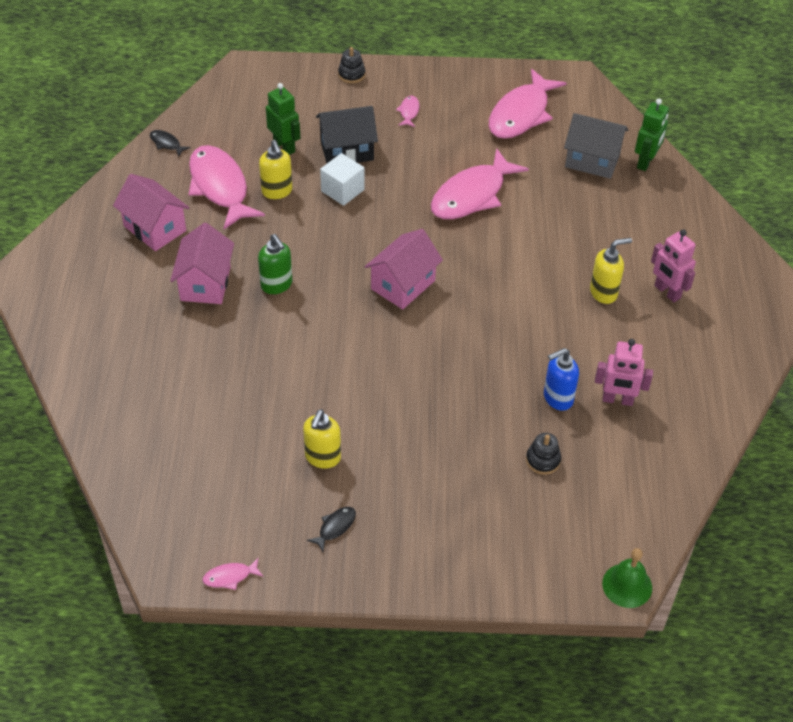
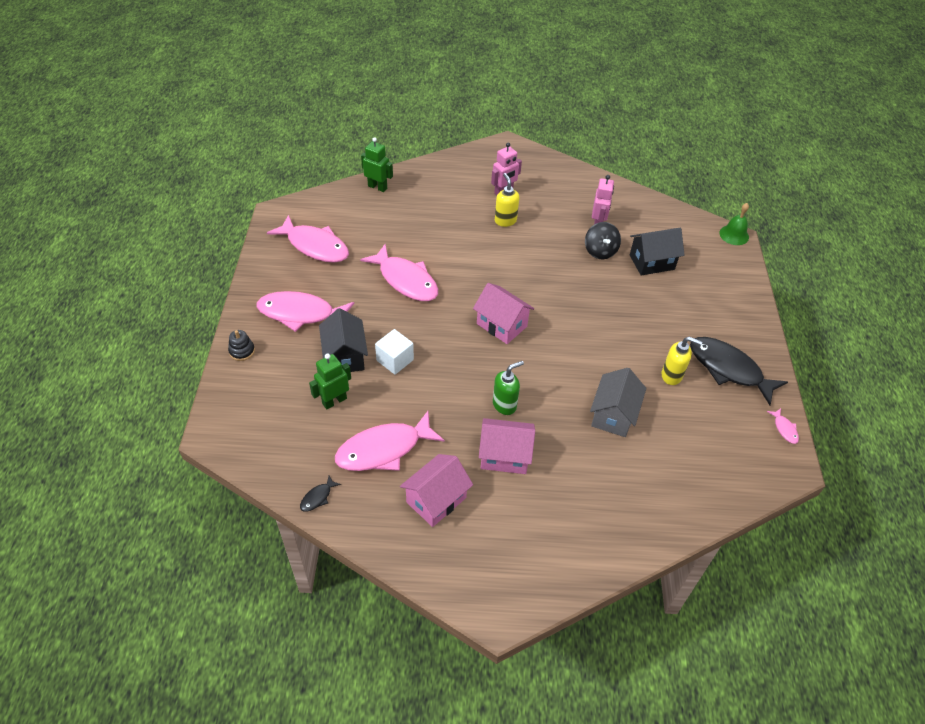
camera: 90 degrees left, 0 degrees up
(277, 191) = (393, 406): yellow soap dispenser -> none
(335, 527) = (729, 369): black fish -> black fish, size x2.45
(409, 112) = (301, 313): pink fish -> pink fish, size x2.45
(543, 460) = (652, 262): black stacking toy -> black house
(557, 398) = (600, 251): blue soap dispenser -> black spinning top
(592, 160) = (373, 213): grey house -> grey house (613, 415)

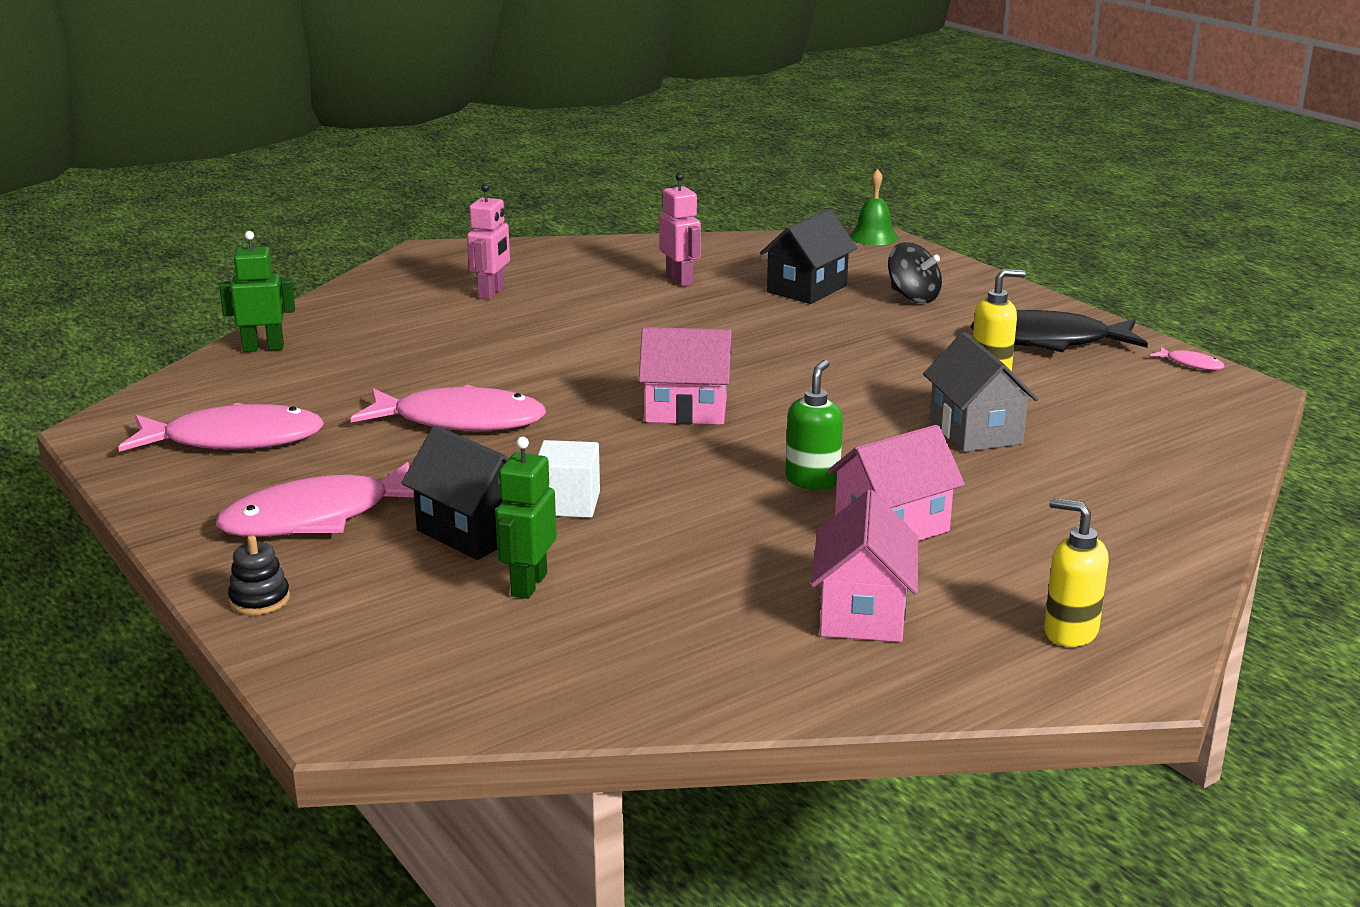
camera: 35 degrees left, 25 degrees down
(318, 497) = (664, 699): black fish -> none
(384, 449) = (696, 599): pink fish -> none
(505, 221) = (536, 317): yellow soap dispenser -> yellow soap dispenser (1069, 632)
(600, 251) = (721, 301): black spinning top -> black spinning top (913, 297)

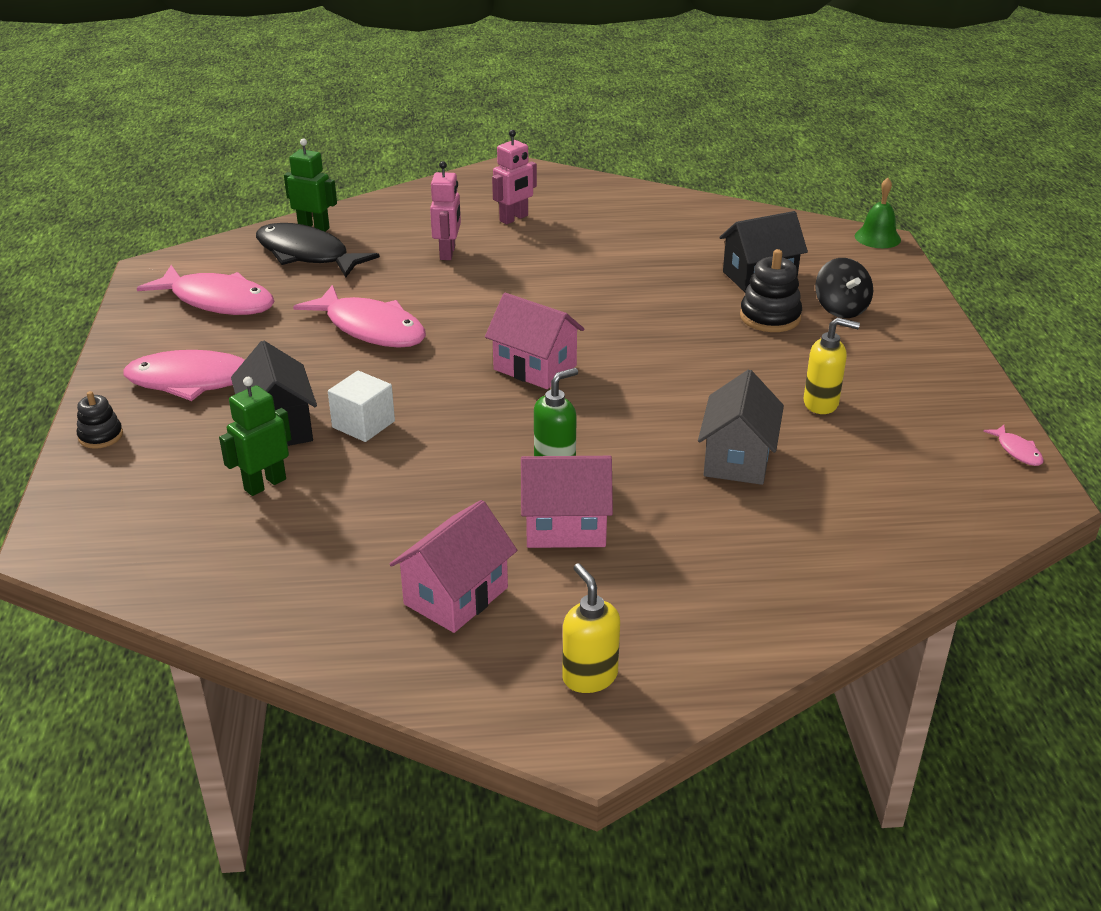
camera: 30 degrees right, 10 degrees up
(680, 280) = (666, 242): pink robot -> pink robot (448, 253)
(858, 317) = (770, 317): none -> black stacking toy
(1049, 341) = (909, 388): black fish -> black fish (307, 255)

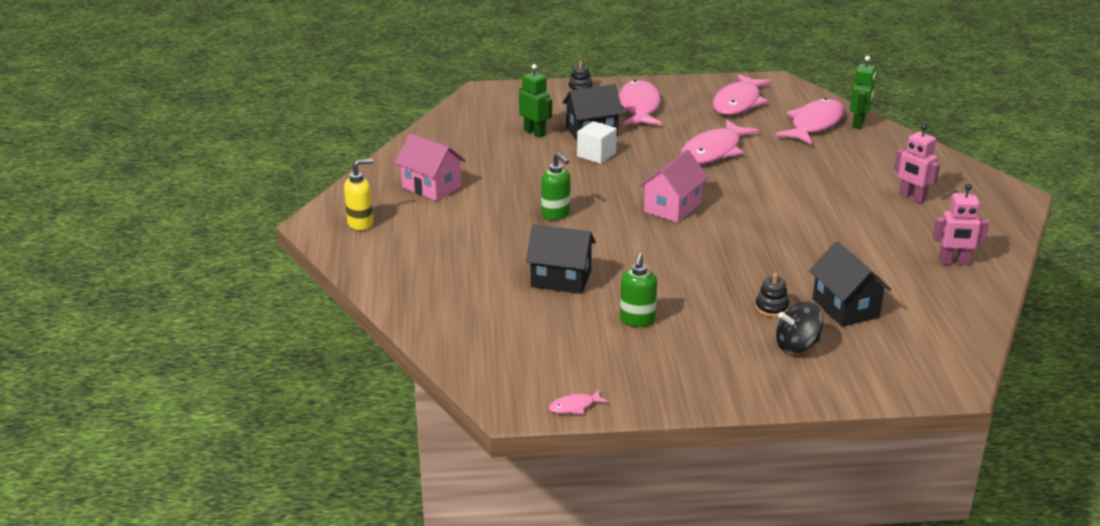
camera: 90 degrees right, 5 degrees down
(307, 255) = (814, 124): black fish -> pink fish
(448, 253) = (837, 173): pink robot -> pink robot (953, 262)
(565, 527) = (489, 218): pink house -> none
(737, 459) = (561, 279): grey house -> black house
(770, 317) = (771, 308): black stacking toy -> black stacking toy, size x0.62
(821, 403) = (637, 320): yellow soap dispenser -> green soap dispenser
(877, 237) = (960, 384): green bell -> none

